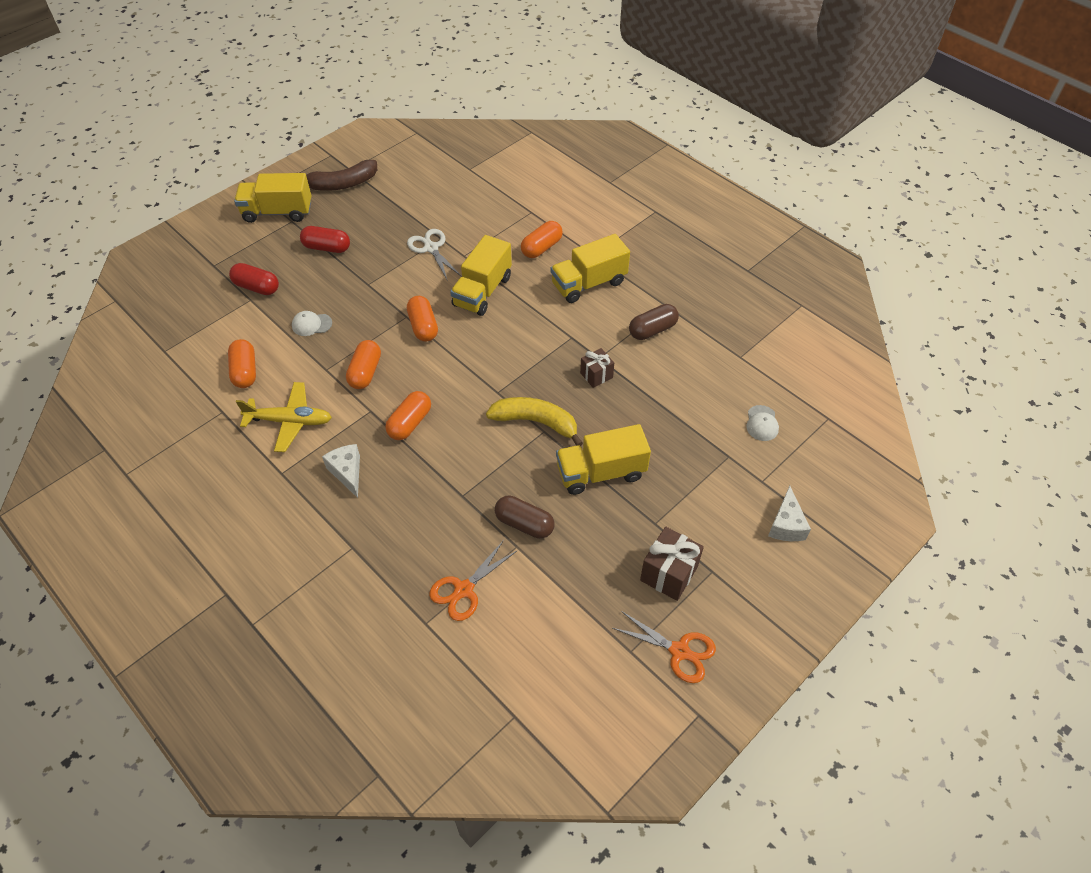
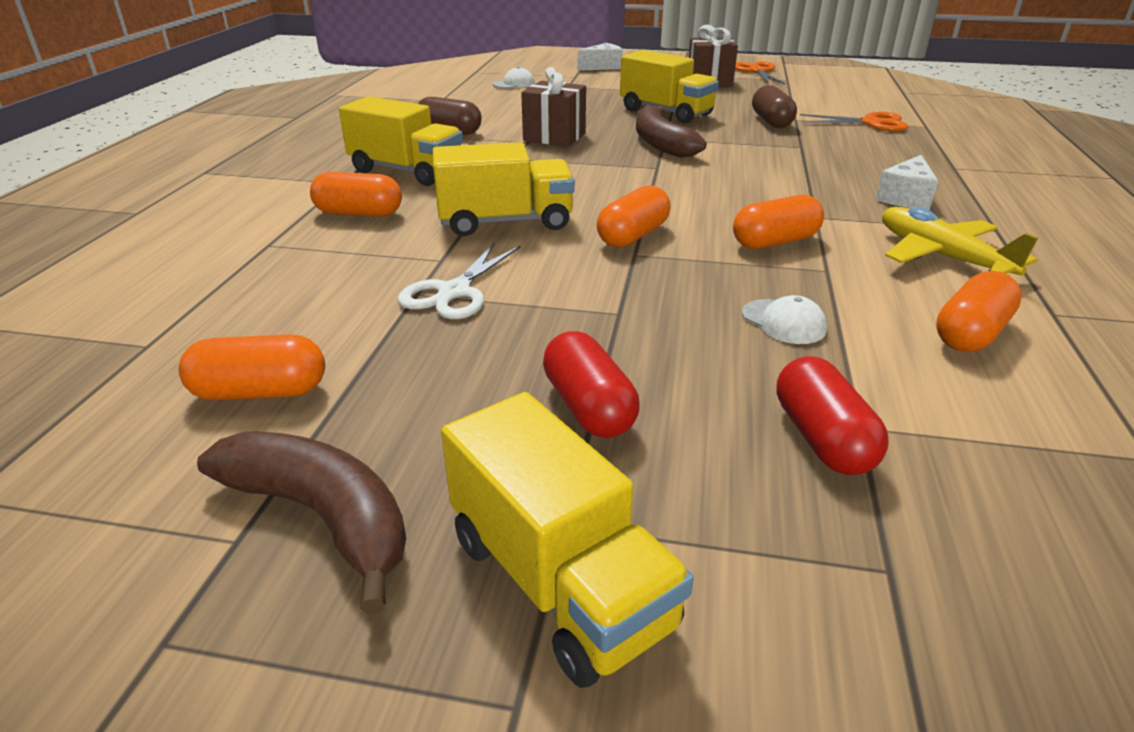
camera: 125 degrees left, 20 degrees down
(410, 423) = (783, 191): orange capsule -> orange capsule (260, 392)
(536, 422) = (661, 143): yellow banana -> brown banana
(596, 375) = (554, 137): brown gift -> brown gift, size x1.57

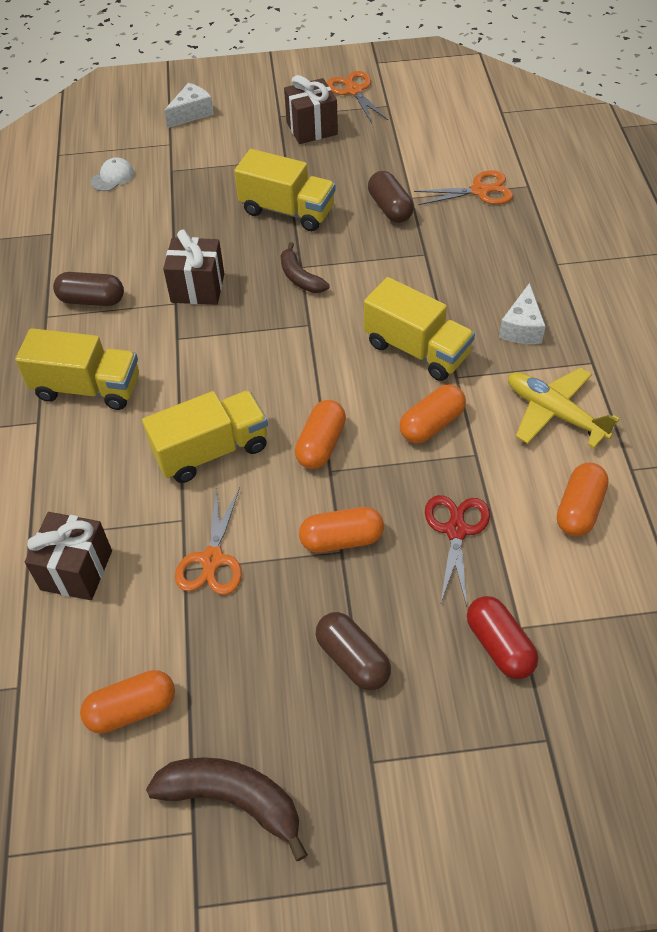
camera: 15 degrees left, 20 degrees up
(295, 273) = (76, 570): none -> brown gift
(359, 213) = (81, 470): orange capsule -> orange capsule (341, 539)
(454, 292) = (212, 560): white scissors -> orange scissors
(559, 581) = (382, 802): yellow truck -> yellow truck (417, 349)
(589, 407) = (353, 659): red capsule -> brown capsule
(661, 143) = (300, 277): brown banana -> brown banana, size x0.64
(783, 322) = (456, 530): white cap -> red scissors

